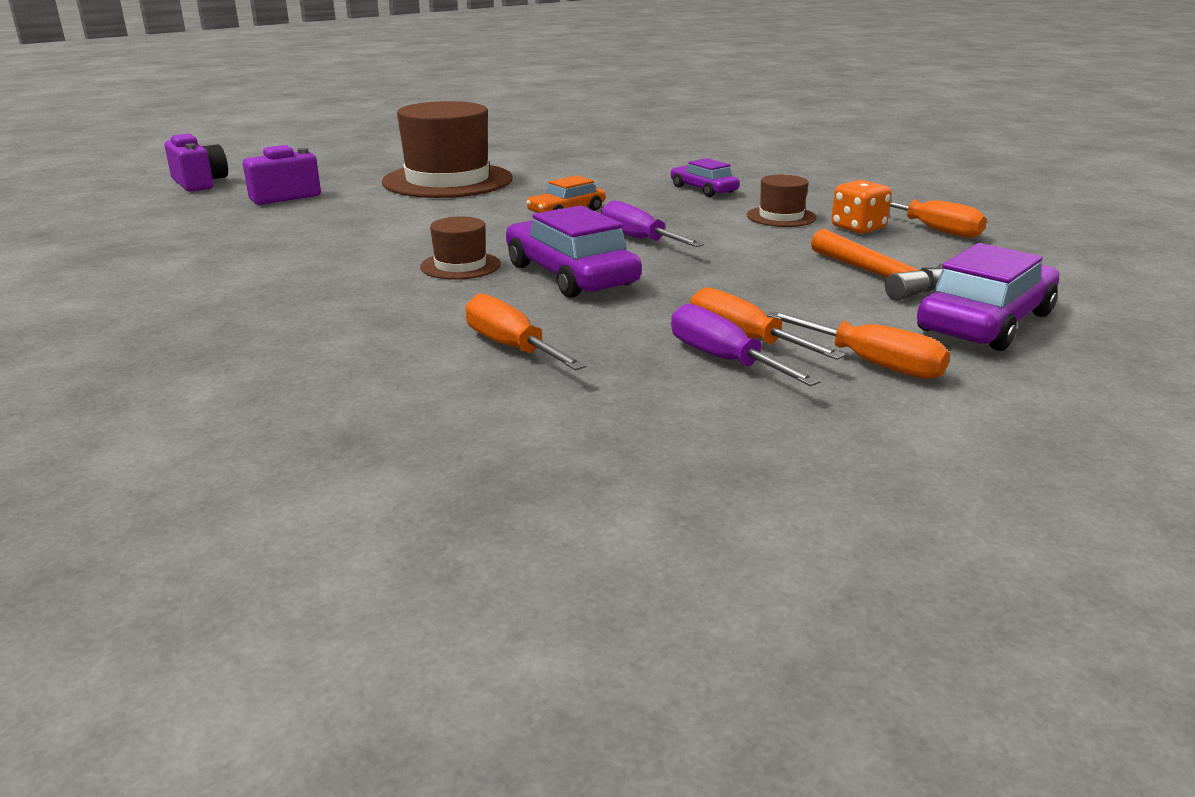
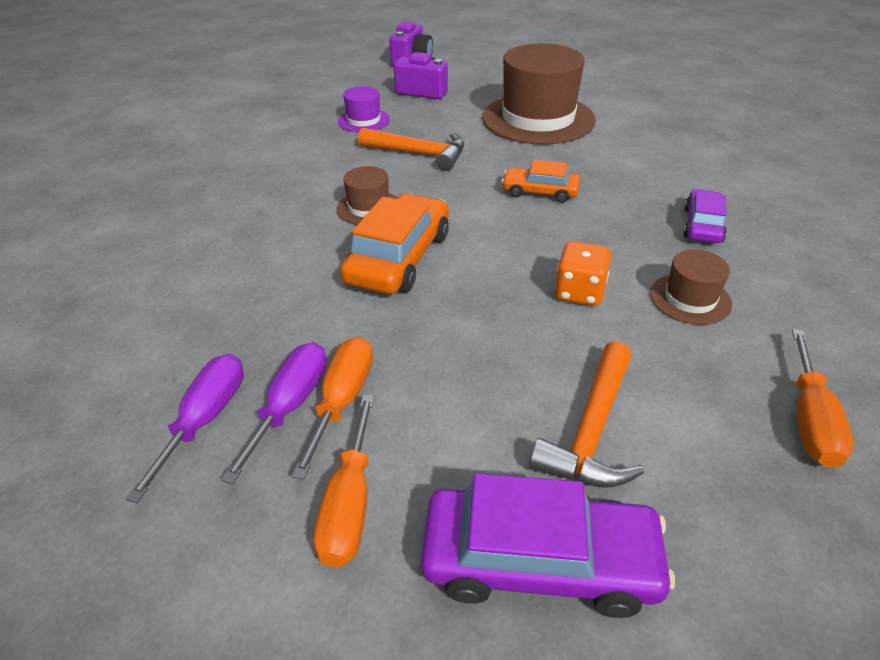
camera: 55 degrees right, 15 degrees up
(278, 229) = (363, 120): none -> purple hat
(406, 227) = (419, 154): none -> orange hammer
(511, 347) = (239, 296): orange screwdriver -> none
(570, 275) = (399, 258): purple car -> orange car
(638, 239) = (518, 251): purple screwdriver -> purple screwdriver (205, 419)
(858, 228) = (729, 361): orange dice -> orange dice (579, 292)

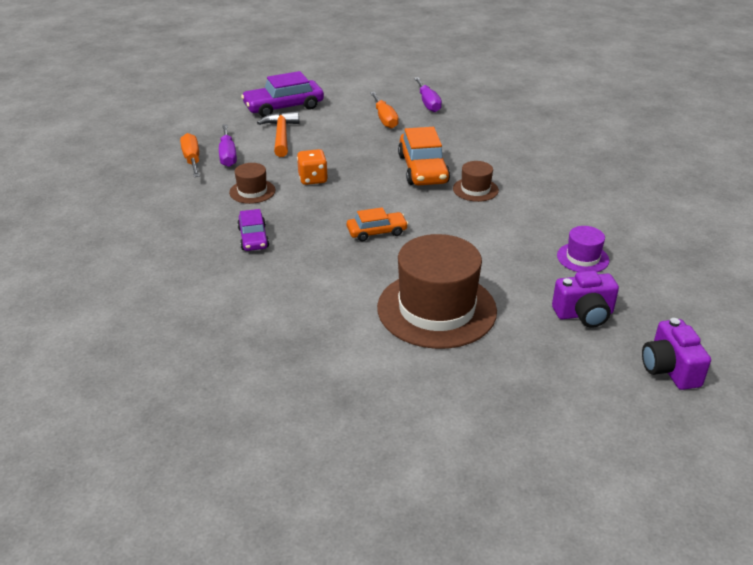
camera: 150 degrees right, 5 degrees down
(290, 405) = (402, 113): purple screwdriver -> purple screwdriver (228, 155)
(349, 504) = (353, 101): orange screwdriver -> none
(419, 154) = (494, 238): orange hammer -> none

